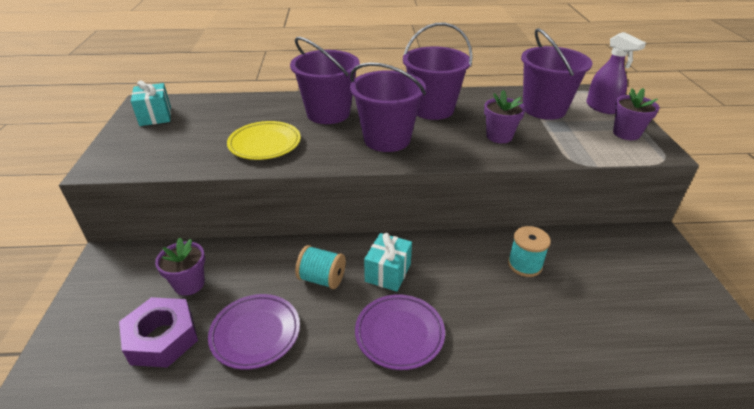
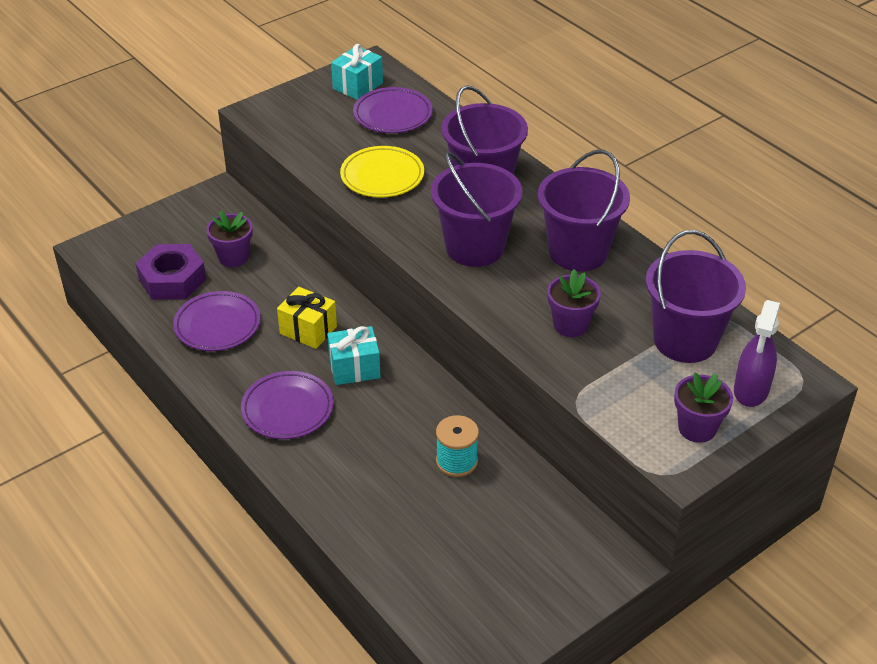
camera: 55 degrees right, 5 degrees up
(209, 116) = (393, 115): none -> purple plate
(322, 279) = (308, 330): turquoise spool -> yellow gift

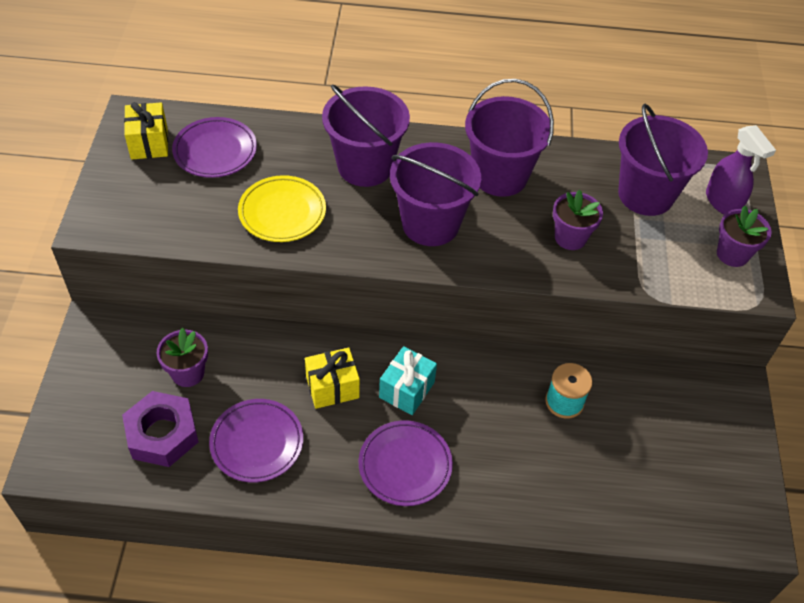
camera: 50 degrees left, 10 degrees up
(357, 86) = (149, 143): turquoise gift -> yellow gift

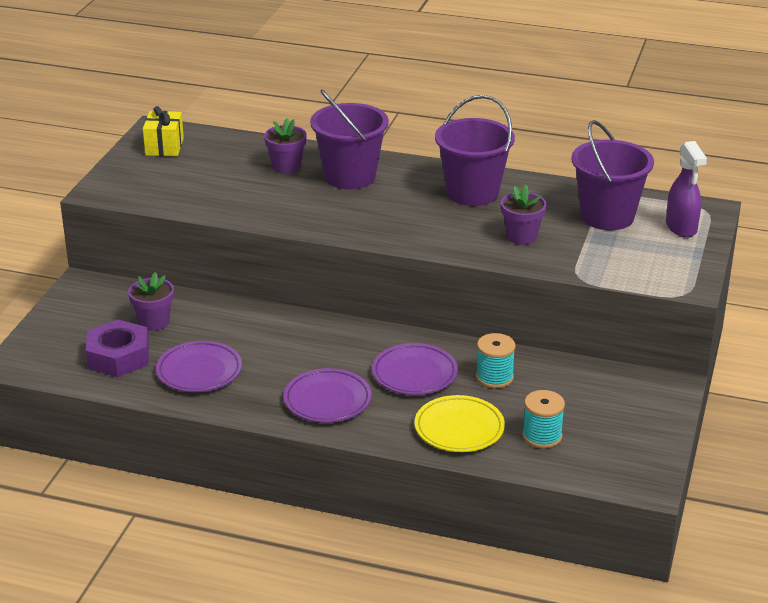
camera: 15 degrees right, 20 degrees down
(215, 151) = (220, 156): purple plate -> purple plate (414, 374)
(282, 212) = (264, 198): yellow plate -> yellow plate (459, 428)
(332, 387) = (280, 344): yellow gift -> none
(406, 390) = (348, 353): turquoise gift -> none
(430, 224) = (395, 217): purple bucket -> none
(636, 482) = (542, 436): none -> turquoise spool
(732, 254) = (674, 261): purple flower pot -> purple flower pot (286, 167)

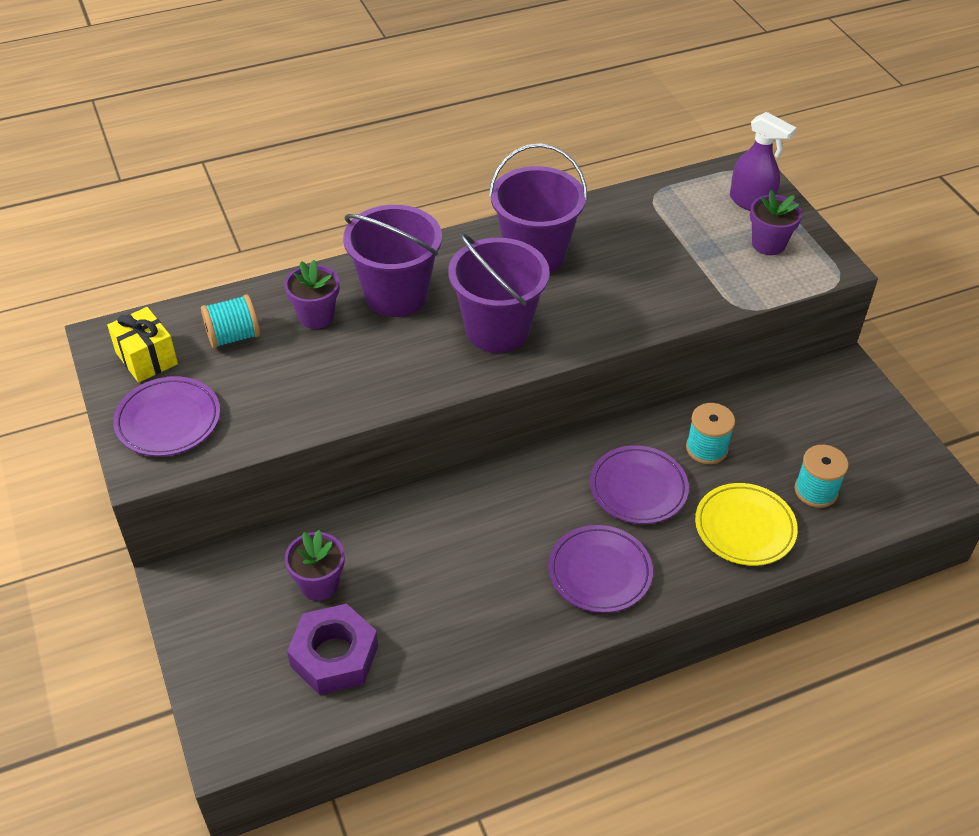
camera: 40 degrees left, 15 degrees up
(199, 371) = (439, 618): purple plate -> purple plate (168, 421)
(225, 156) = (233, 336): none -> turquoise spool
(521, 237) = (639, 285): purple flower pot -> purple flower pot (768, 244)
(607, 216) = (680, 221): purple bucket -> purple bucket (497, 330)

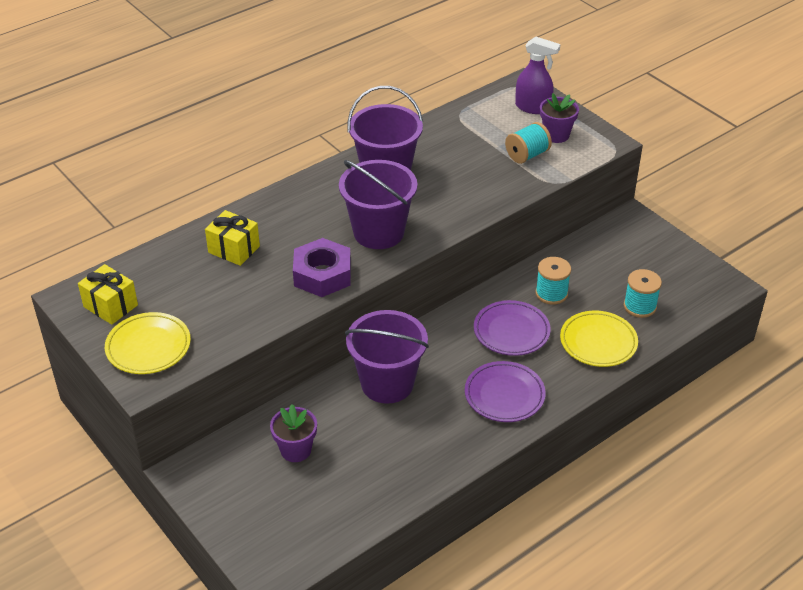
camera: 15 degrees left, 5 degrees down
(168, 421) = (148, 347): purple plate -> yellow plate
(233, 336) = (174, 276): turquoise spool -> turquoise spool (527, 155)
(316, 316) = (234, 249): purple flower pot -> yellow gift
(334, 656) = (327, 497): purple nut -> purple nut (322, 274)
(396, 295) = (290, 222): purple bucket -> purple bucket (387, 383)

